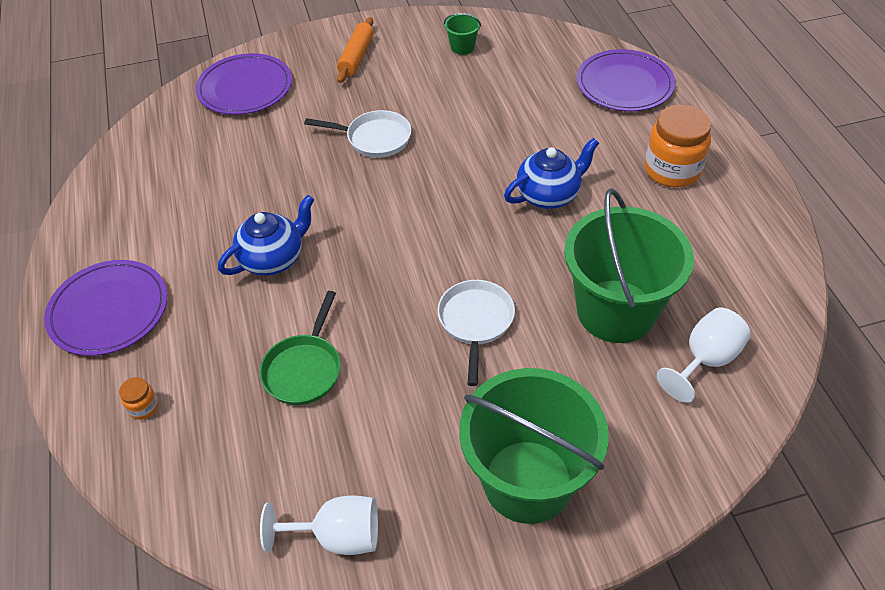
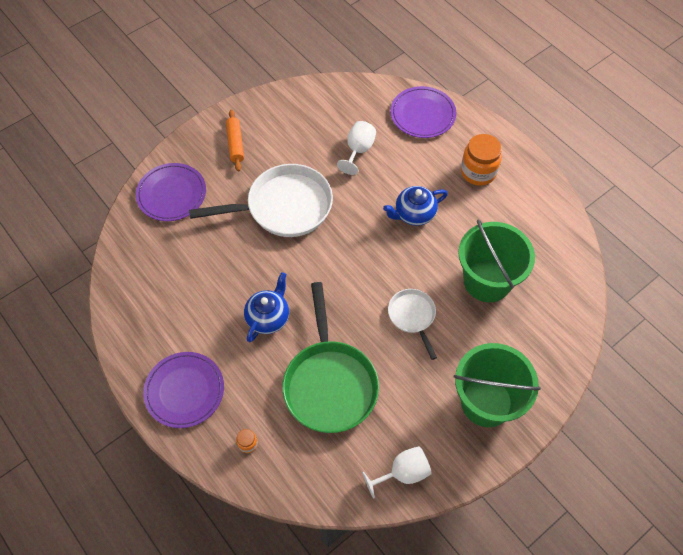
camera: 25 degrees left, 10 degrees up
(304, 369) = (329, 383): green pan -> green pan, size x1.89
(374, 138) = (284, 207): white pan -> white pan, size x1.89
(462, 47) = (304, 114): green bucket -> none
(549, 195) = (414, 214): blue teapot -> blue teapot turned 150 degrees counterclockwise
(705, 360) = (547, 295): white goblet -> white goblet (358, 150)

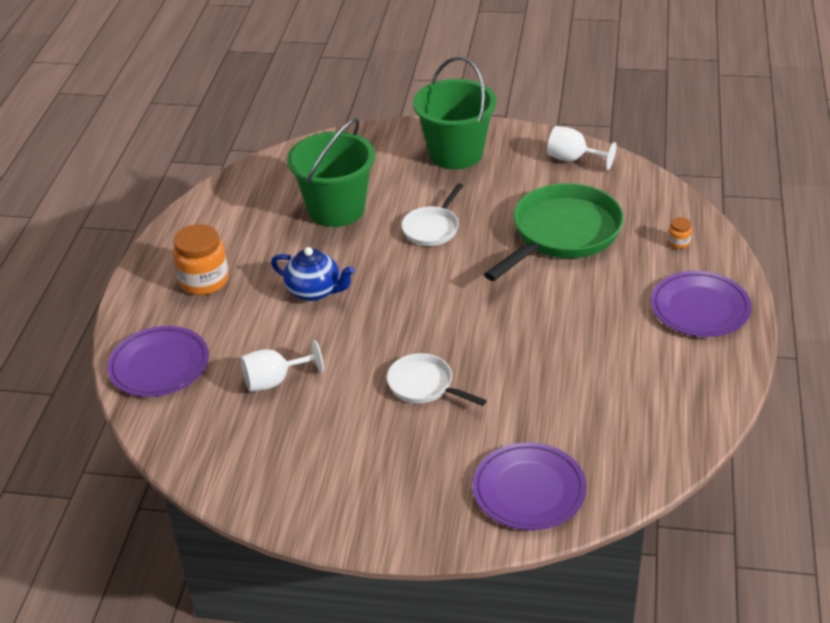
camera: 130 degrees left, 20 degrees down
(235, 144) = (388, 491): orange rolling pin -> none
(268, 318) = (559, 308): blue teapot -> none
(284, 207) = (424, 385): white pan -> white pan, size x0.53

